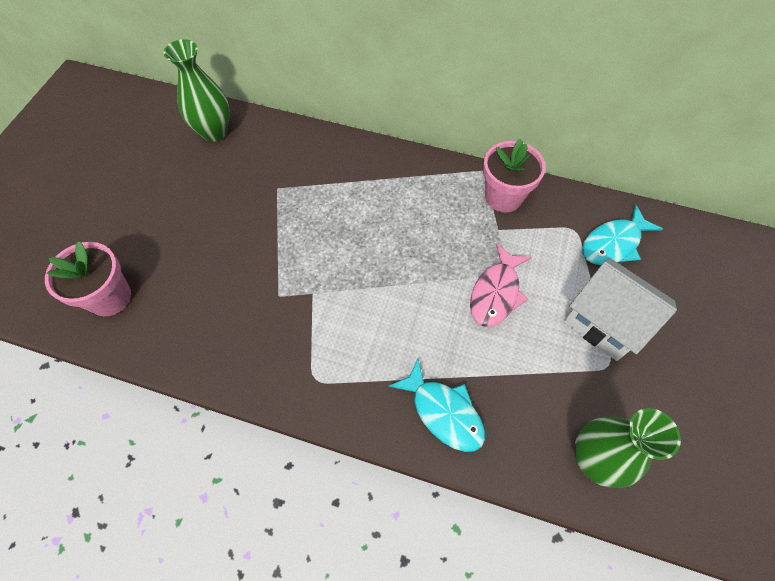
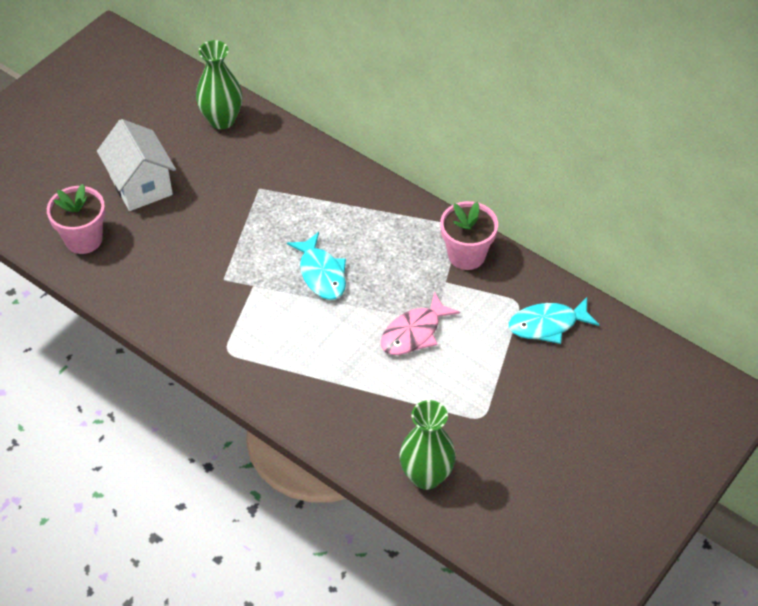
camera: 20 degrees right, 10 degrees down
(443, 412) = (321, 406): turquoise fish -> turquoise fish (321, 274)
(603, 322) = (497, 384): white house -> white house (141, 185)

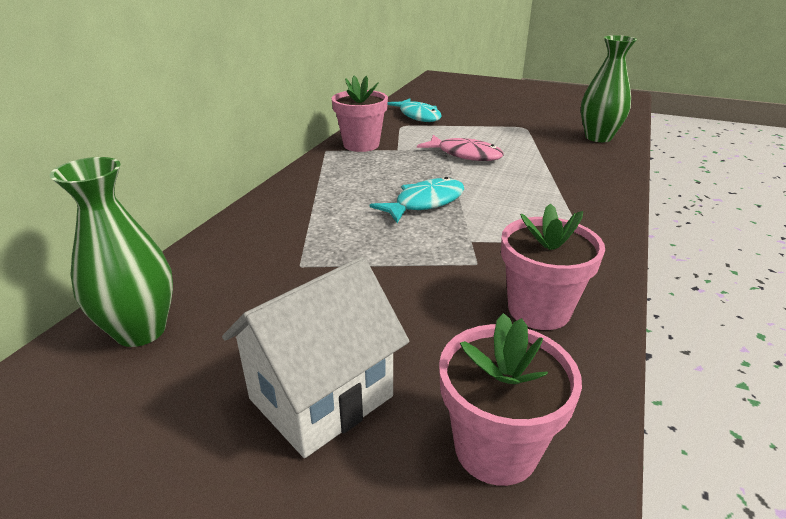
camera: 105 degrees left, 20 degrees down
(163, 292) = (539, 310): none -> pink flower pot

